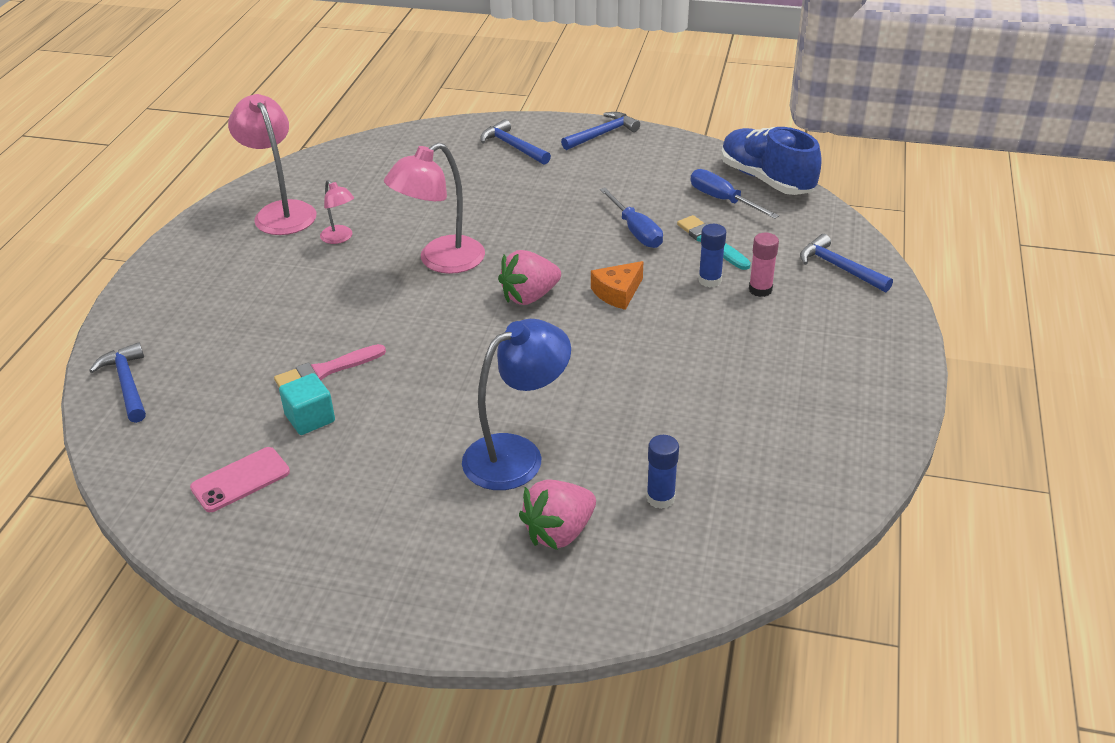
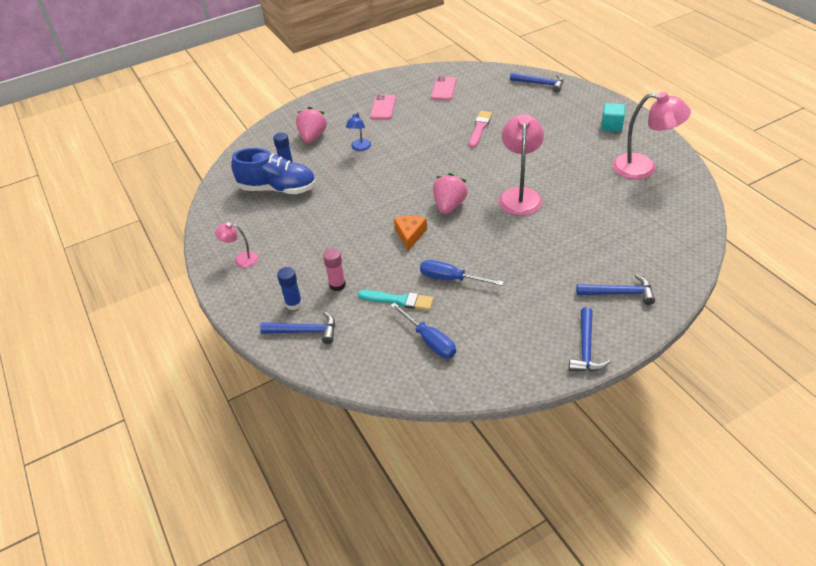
camera: 140 degrees right, 5 degrees up
(310, 418) = (455, 113): turquoise cube -> turquoise cube (611, 126)
(340, 238) = (588, 175): pink lamp -> pink lamp (241, 259)
(377, 513) = (383, 107): none -> pink phone
(517, 454) = (360, 148): blue lamp -> blue lamp, size x0.52
(709, 280) = (371, 273): blue glue stick -> blue glue stick (294, 304)
(722, 200) = (429, 340): blue screwdriver -> blue screwdriver turned 45 degrees clockwise
(766, 179) = (422, 383): blue shoe -> blue shoe (278, 189)

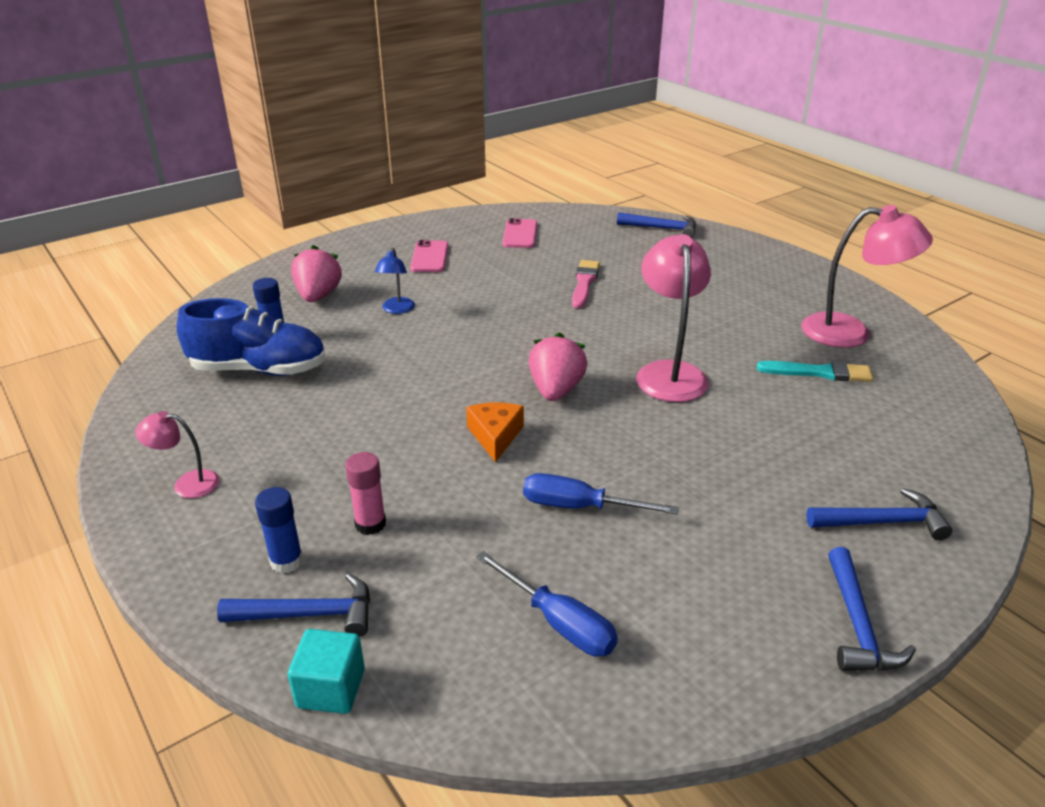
camera: 10 degrees left, 10 degrees down
(399, 300) = (489, 548): turquoise brush -> turquoise brush (819, 372)
(611, 126) = (782, 279): turquoise cube -> turquoise cube (331, 688)

